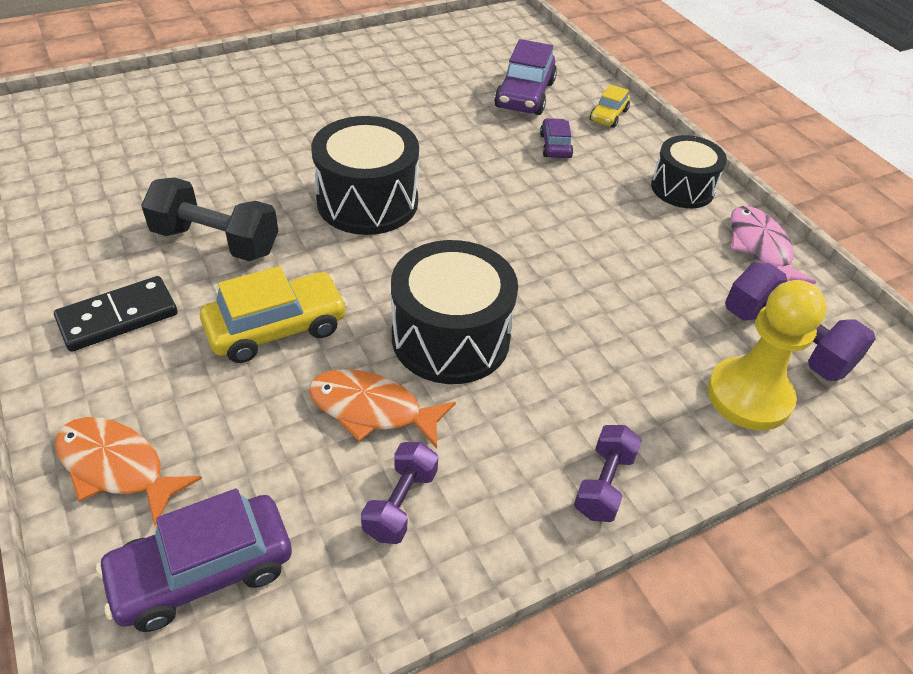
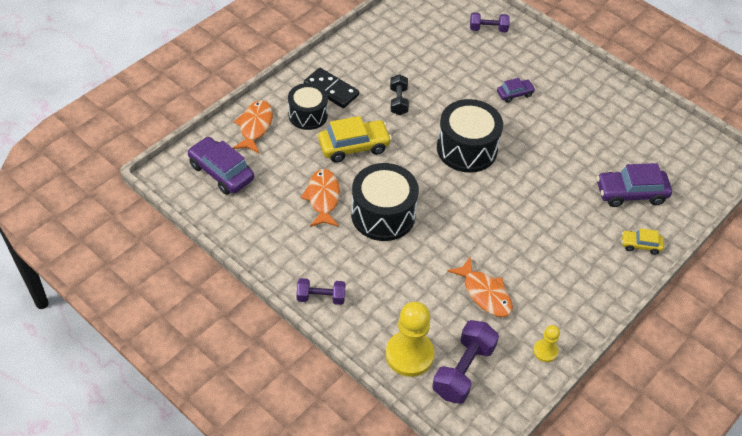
camera: 70 degrees right, 5 degrees up
(216, 241) = (398, 101): black dumbbell -> black dumbbell, size x0.61
(276, 328) = (354, 146): yellow car -> yellow car turned 60 degrees counterclockwise
(400, 503) = (277, 224): purple dumbbell -> purple dumbbell (488, 29)
(555, 146) = (582, 222): purple car -> purple car (514, 94)
(648, 272) = (485, 293): none -> orange fish
(682, 188) = (582, 300): black drum -> black drum (308, 115)
(760, 248) = (545, 351): pink fish -> yellow pawn

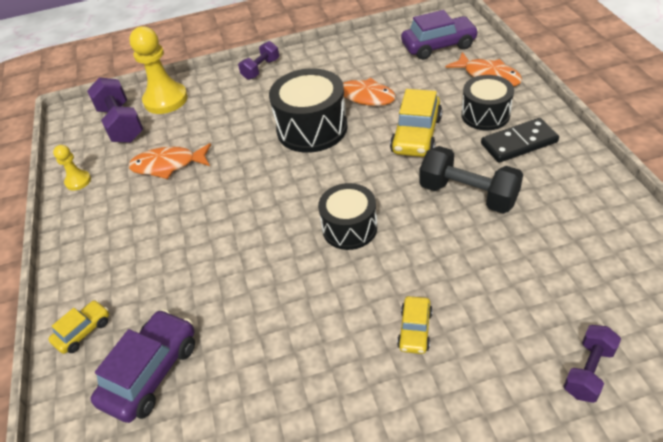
camera: 130 degrees right, 5 degrees down
(398, 101) = (468, 194): black dumbbell -> black dumbbell, size x1.63
(467, 149) = (349, 228): black drum -> black drum, size x0.66
(514, 94) = (415, 330): purple car -> yellow car

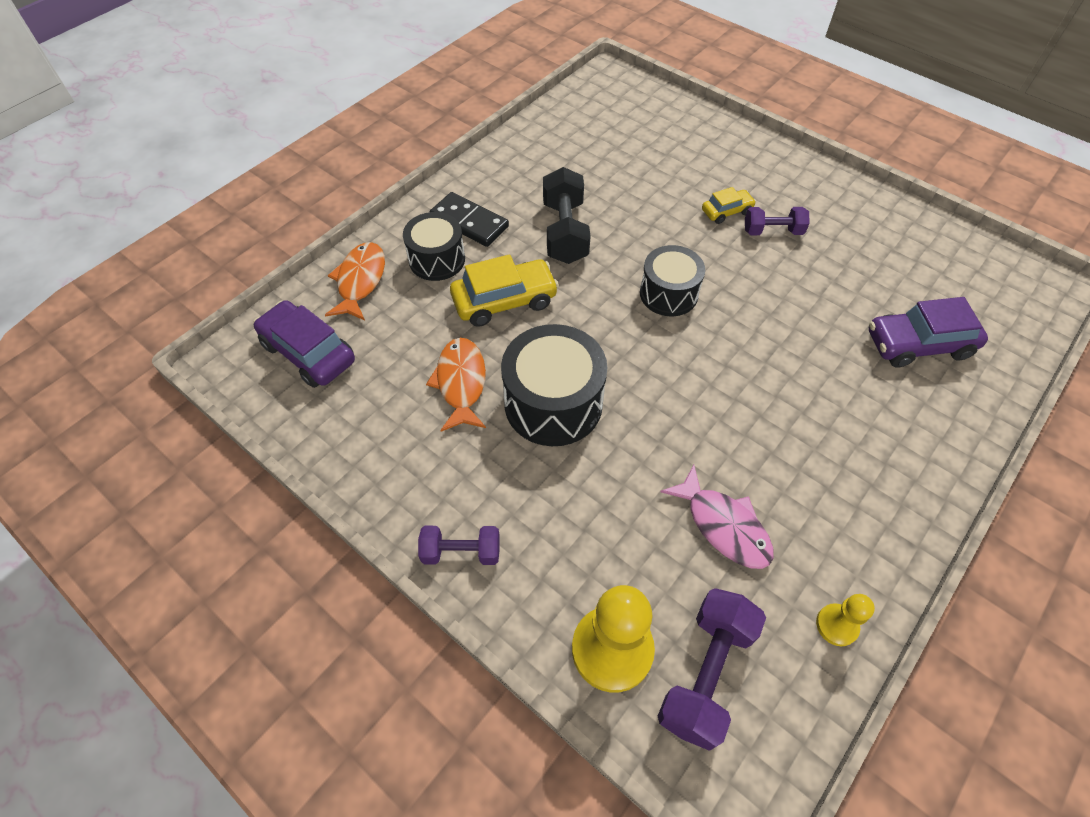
camera: 130 degrees left, 10 degrees up
(83, 331) = (951, 425): yellow car -> none
(168, 165) = (724, 526): orange fish -> pink fish
(588, 371) = (679, 129): purple dumbbell -> purple dumbbell (772, 231)

